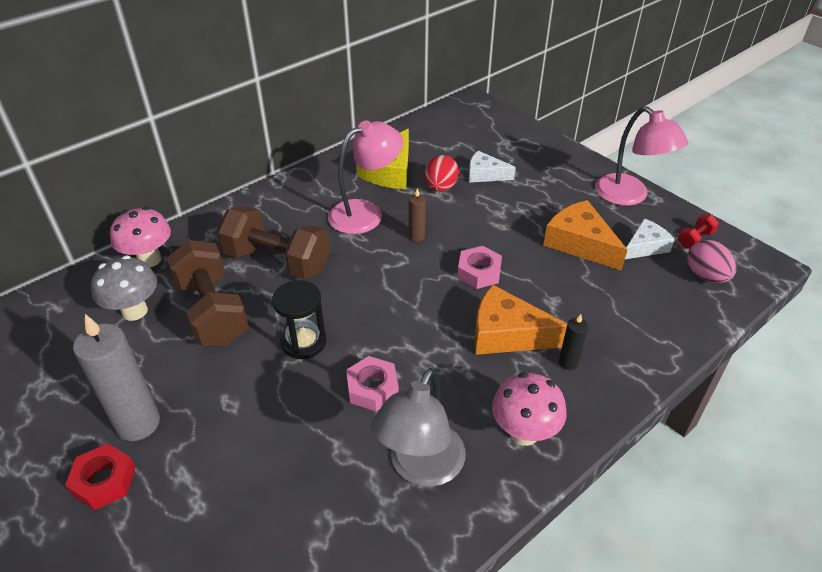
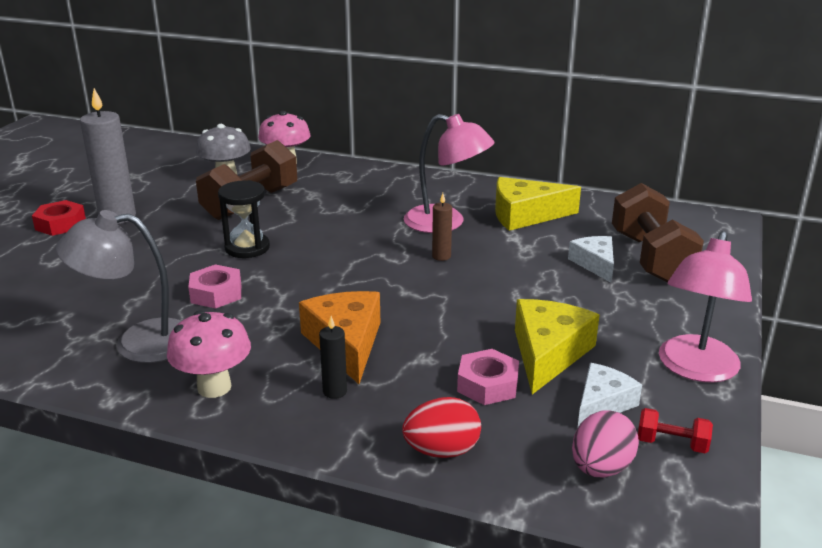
camera: 60 degrees right, 15 degrees down
(277, 261) = (335, 207): brown dumbbell -> brown dumbbell (650, 258)
(440, 187) = (536, 246): red egg -> red egg (442, 451)
(479, 272) = (424, 303): pink nut -> pink nut (487, 384)
(580, 243) = (548, 353): orange cheese -> yellow cheese
(645, 246) = (602, 404): white cheese -> white cheese turned 75 degrees counterclockwise

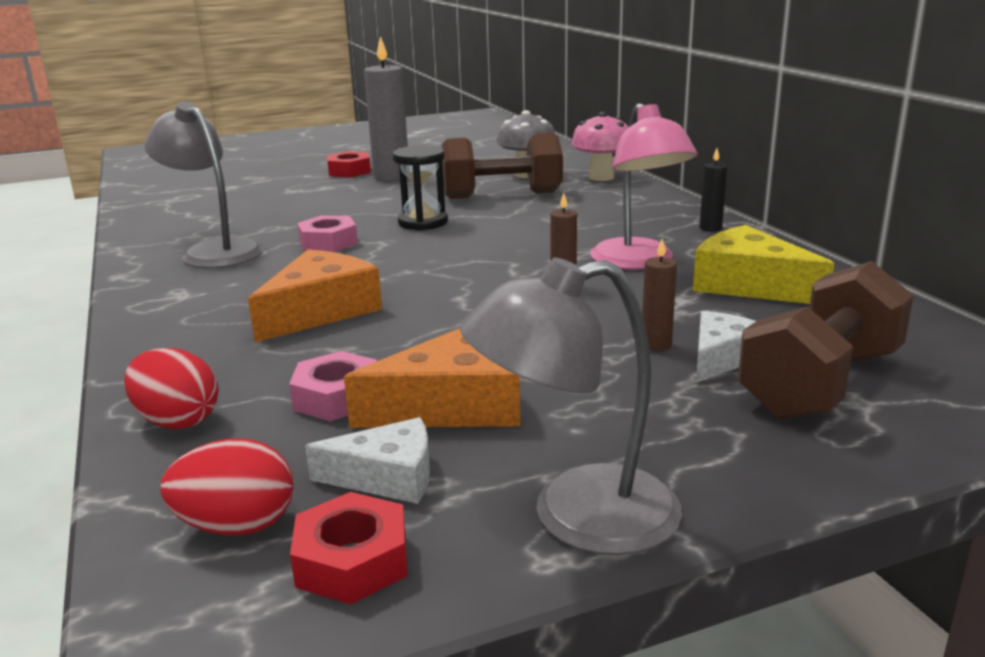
camera: 50 degrees right, 5 degrees down
(214, 387) = (179, 296): pink mushroom -> none
(335, 391) = (229, 338): black candle -> black candle (710, 228)
(548, 353) = (454, 405): yellow cheese -> orange cheese
(557, 271) = (656, 345): none -> brown candle
(600, 468) = (237, 526): pink egg -> red egg
(671, 444) = (352, 561): red dumbbell -> red nut
(695, 369) = (576, 516): pink lamp -> grey lamp

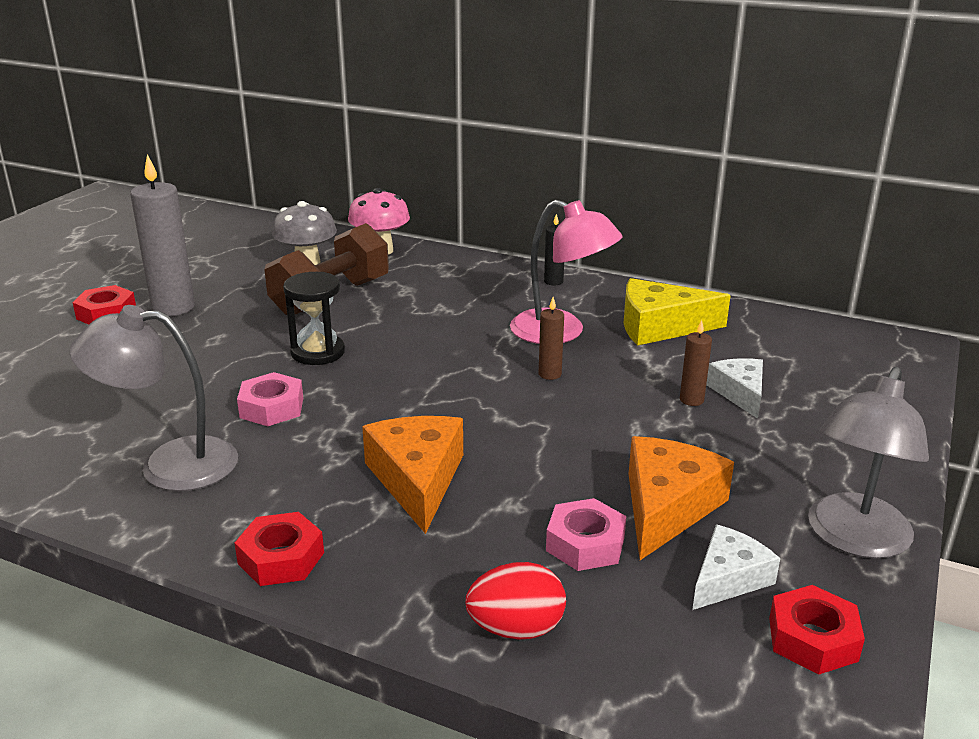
camera: 45 degrees left, 5 degrees up
(157, 318) = (281, 558): none -> red nut
(237, 526) = (716, 666): red egg -> none
(820, 384) = (811, 388): brown dumbbell -> none

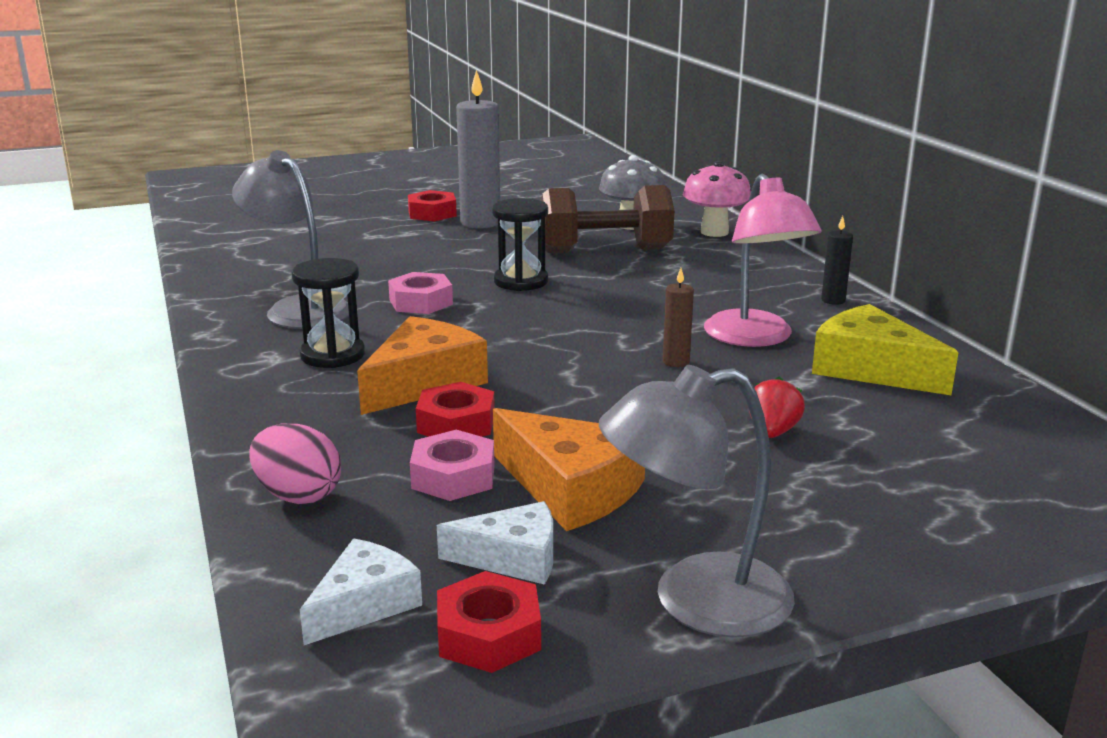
camera: 45 degrees right, 5 degrees down
(281, 558) = (254, 384): red nut -> red nut (456, 423)
(295, 494) = (332, 355): none -> black hourglass
(516, 629) = (298, 495): red egg -> pink egg
(666, 507) = (571, 489): orange cheese -> orange cheese turned 60 degrees clockwise
(691, 400) = (772, 432): brown candle -> red strawberry
(740, 393) = (839, 448): white cheese -> white cheese (364, 604)

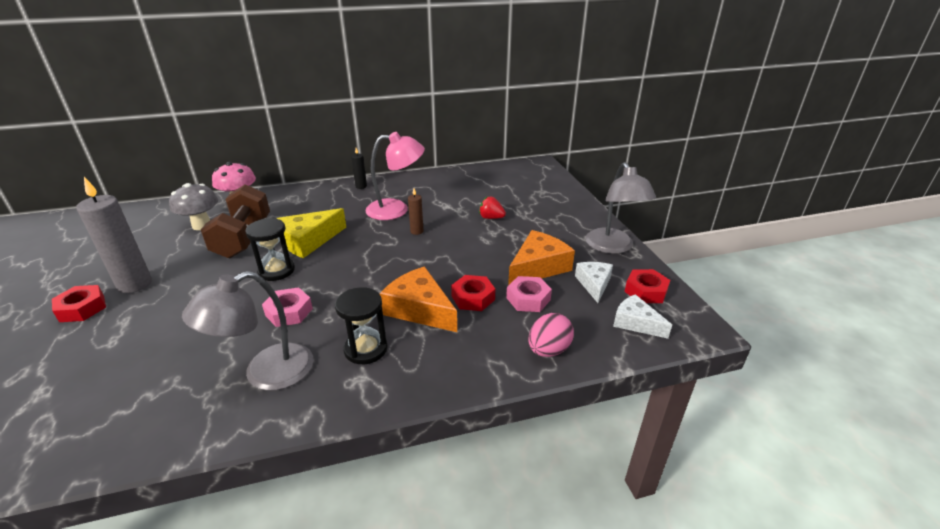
camera: 85 degrees left, 10 degrees up
(870, 369) = (437, 190): yellow cheese -> yellow cheese (309, 241)

